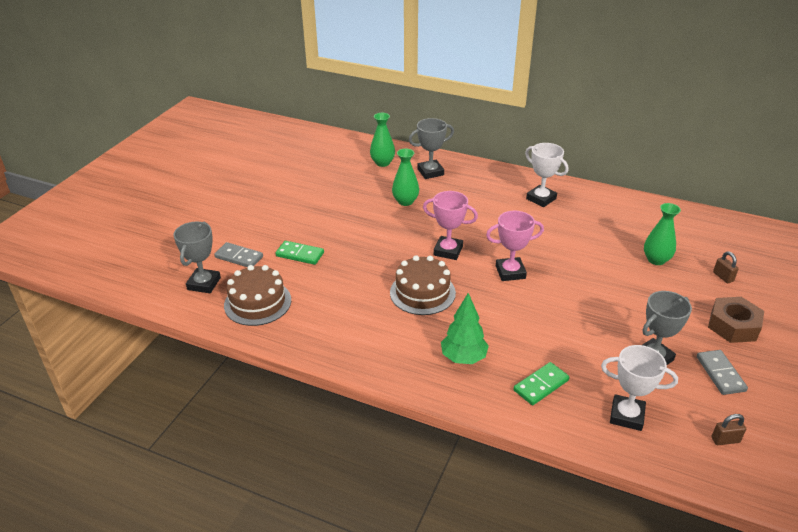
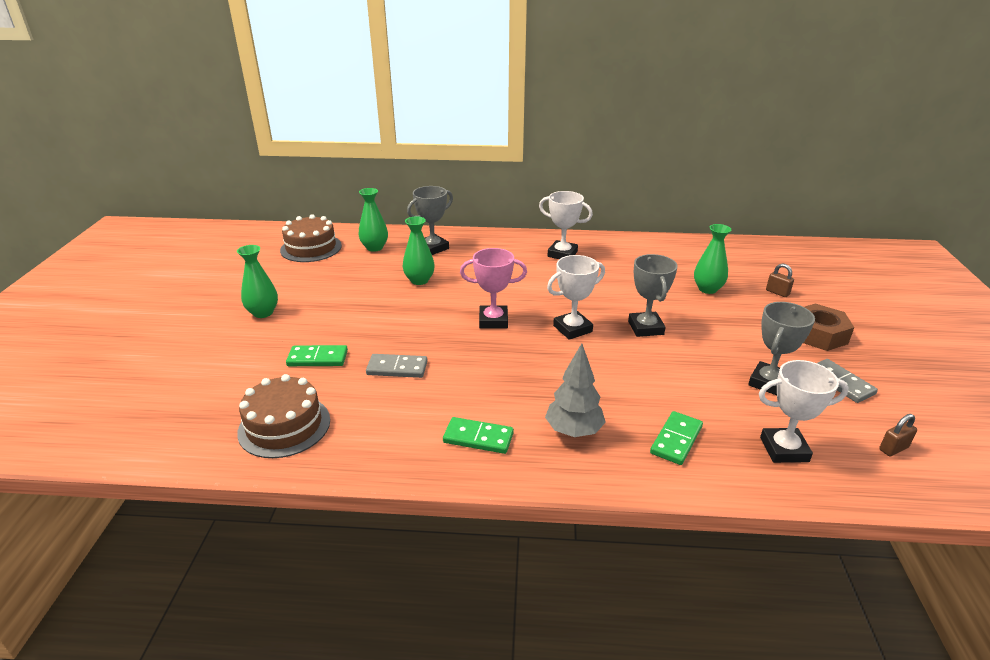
camera: 20 degrees left, 5 degrees down
(204, 284) = (199, 419): grey trophy -> grey trophy (645, 328)
(239, 257) = (237, 377): grey domino -> grey domino (397, 368)
(274, 207) = (263, 313): none -> green vase
(389, 345) = (478, 438): none -> green domino
(422, 292) = (487, 370): brown cake -> brown cake (311, 248)
(463, 358) = (573, 431): green tree -> grey tree
(510, 272) = (572, 329): pink trophy -> white trophy

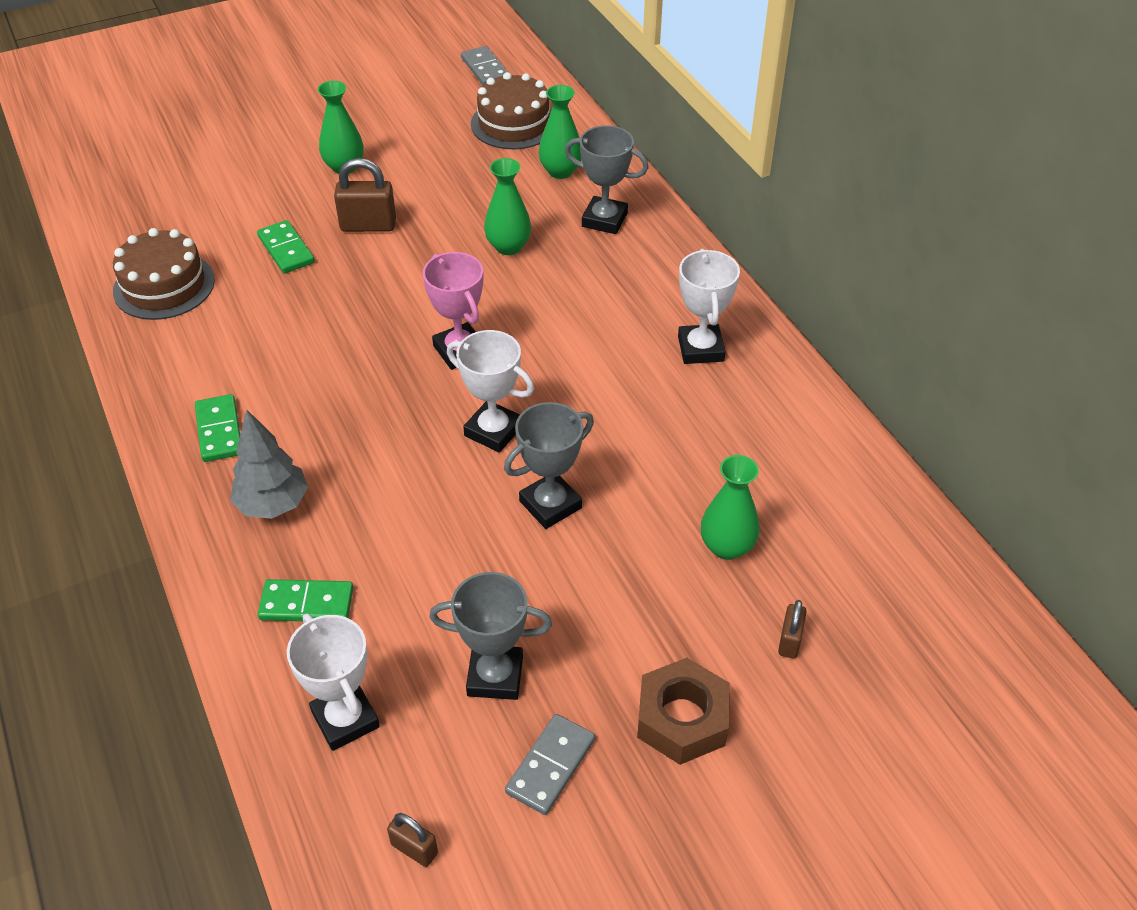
camera: 60 degrees right, 15 degrees up
(336, 320) = (368, 225): none -> brown padlock
(397, 368) = (305, 316): grey domino -> grey domino (485, 69)

